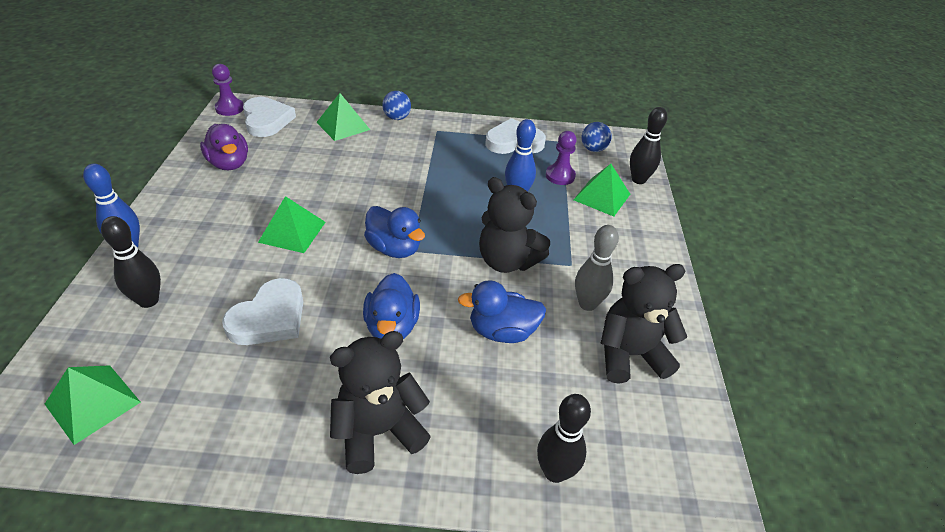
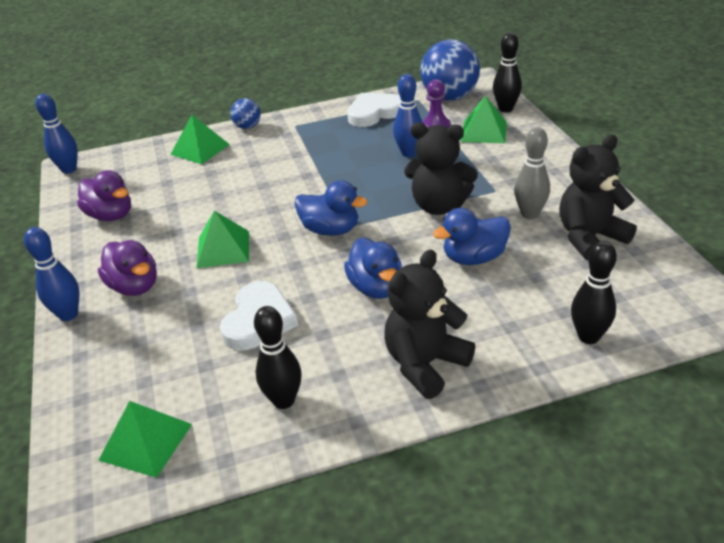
camera: 15 degrees left, 5 degrees down
(148, 300) = (129, 348): black bowling pin -> black bowling pin (284, 400)
(197, 240) = (135, 286): none -> purple duck
(229, 108) = (69, 169): purple pawn -> blue bowling pin
(267, 120) = (117, 168): white heart -> none
(593, 149) = (449, 97): blue ball -> blue ball, size x2.00

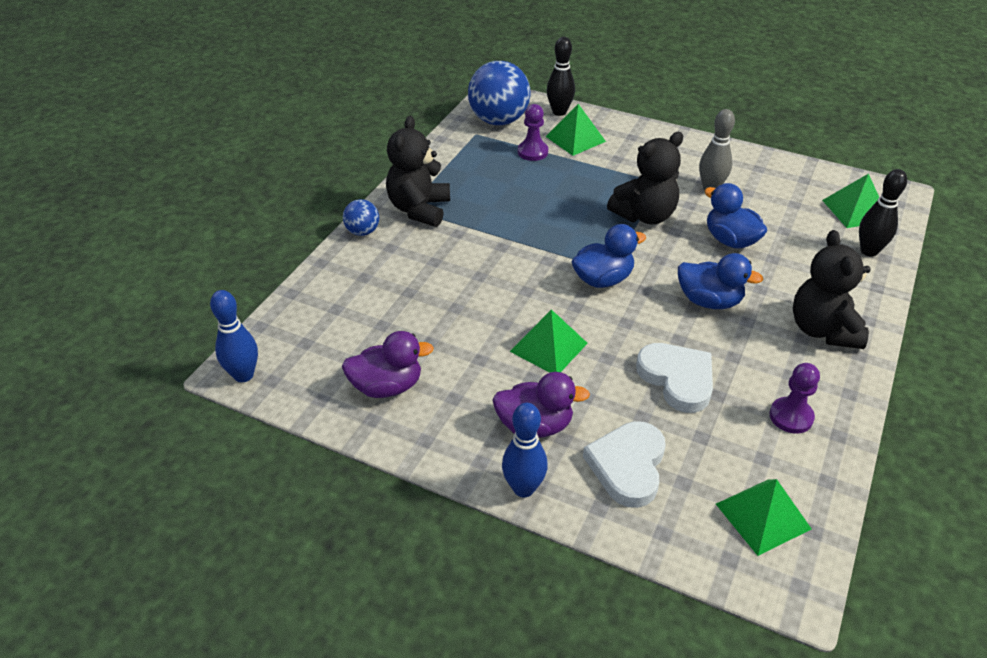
camera: 50 degrees left, 5 degrees up
(200, 149) = (354, 277): green pyramid -> green pyramid (855, 210)
(284, 400) = (791, 416): black bowling pin -> purple pawn
(374, 113) = (460, 163): white heart -> white heart (628, 466)
(409, 153) = (551, 185): blue bowling pin -> none
(474, 258) = (730, 240): blue duck -> blue duck turned 120 degrees clockwise
(590, 237) = (769, 185): black teddy bear -> black teddy bear (419, 209)

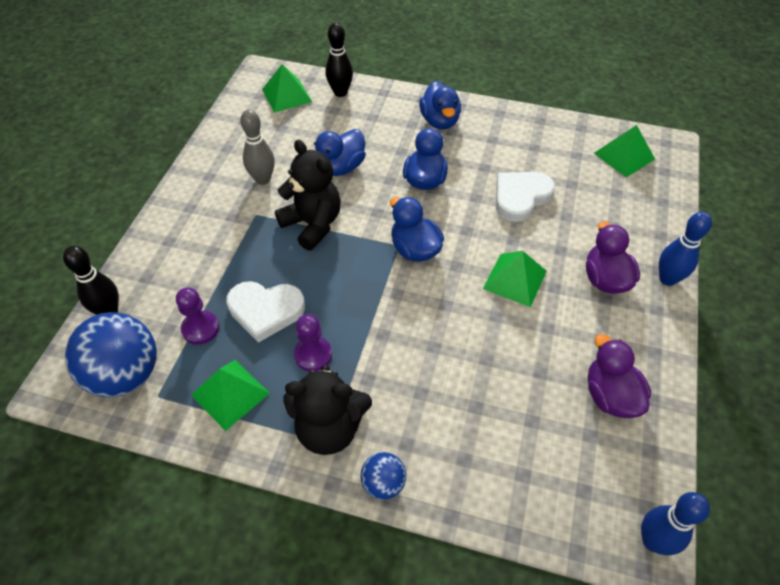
camera: 100 degrees left, 10 degrees up
(575, 139) = (172, 290): green pyramid -> green pyramid (230, 394)
(628, 466) = (617, 221): white heart -> white heart (265, 311)
(791, 416) = (533, 140): purple pawn -> purple pawn (313, 355)
(823, 330) = (439, 121): black teddy bear -> blue duck

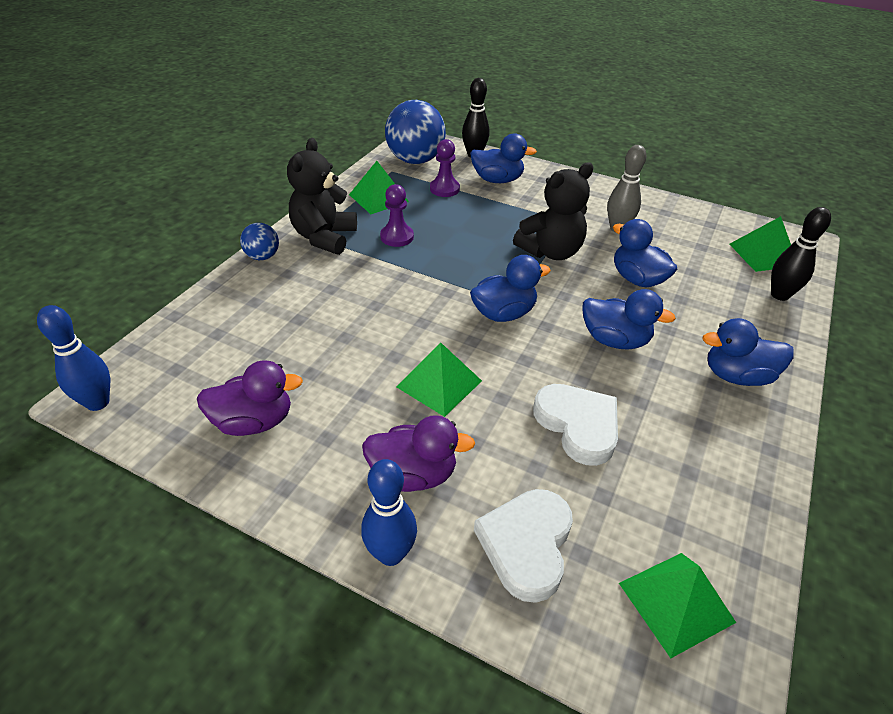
camera: 100 degrees right, 10 degrees down
(174, 280) = (497, 180): none -> blue duck
(265, 311) = (452, 218): white heart -> white heart (526, 545)

